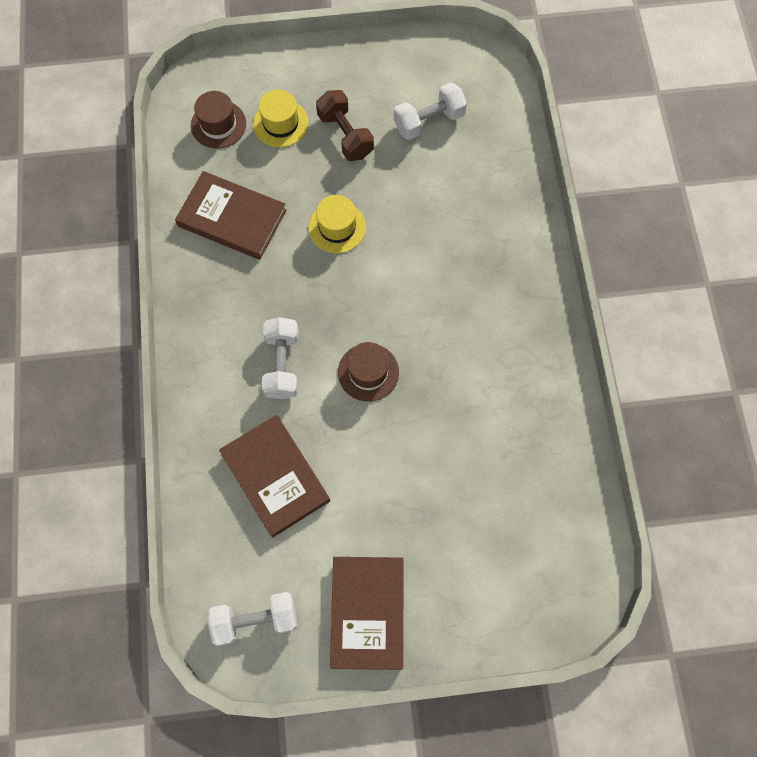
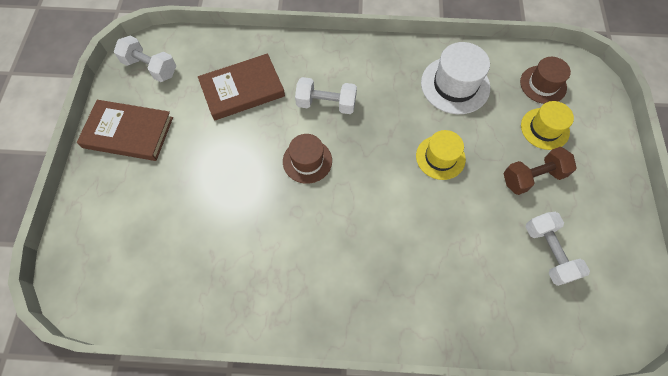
camera: 100 degrees right, 5 degrees down
(232, 218) = (455, 85): brown book -> white hat
(255, 619) = (150, 67): white dumbbell -> white dumbbell turned 60 degrees counterclockwise

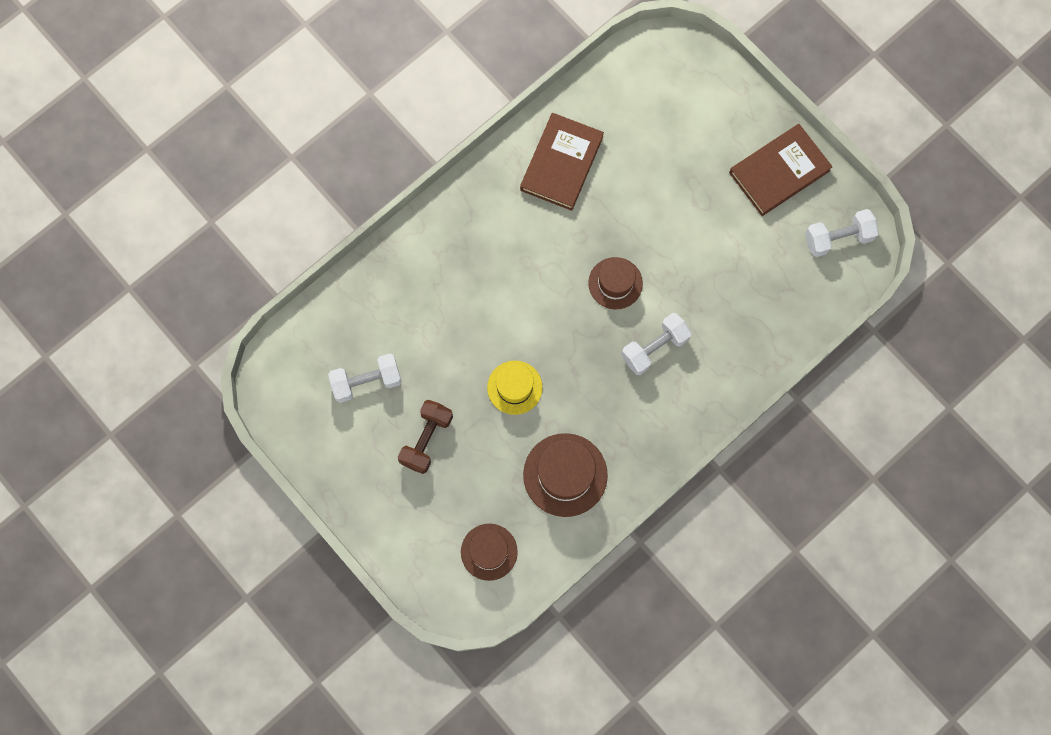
camera: 135 degrees right, 10 degrees up
(242, 89) = (738, 293): brown book -> brown book (561, 163)
(455, 85) = (565, 475): white hat -> brown hat
(544, 128) = (452, 501): yellow hat -> none
(548, 252) = (367, 381): white dumbbell -> white dumbbell turned 45 degrees counterclockwise

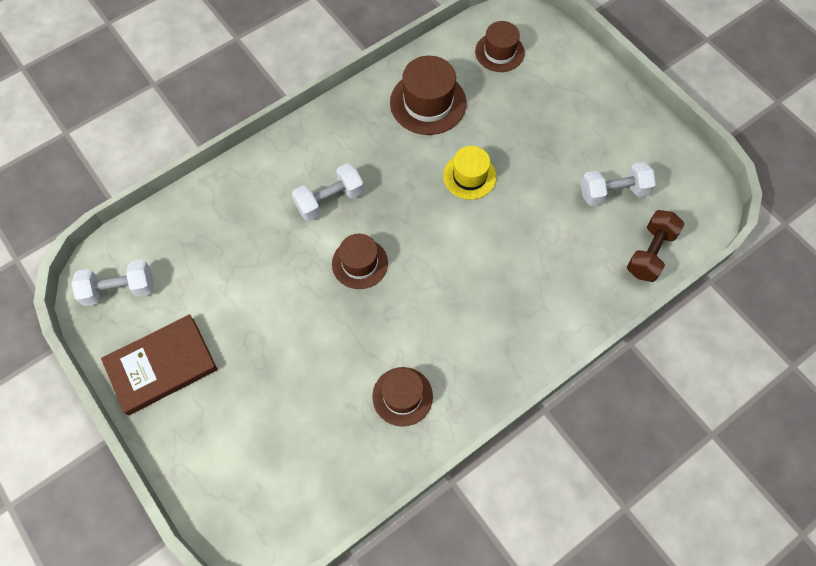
camera: 175 degrees left, 10 degrees down
(426, 439) = (554, 139): brown dumbbell -> brown dumbbell (650, 253)
(561, 163) = (402, 396): brown book -> brown hat

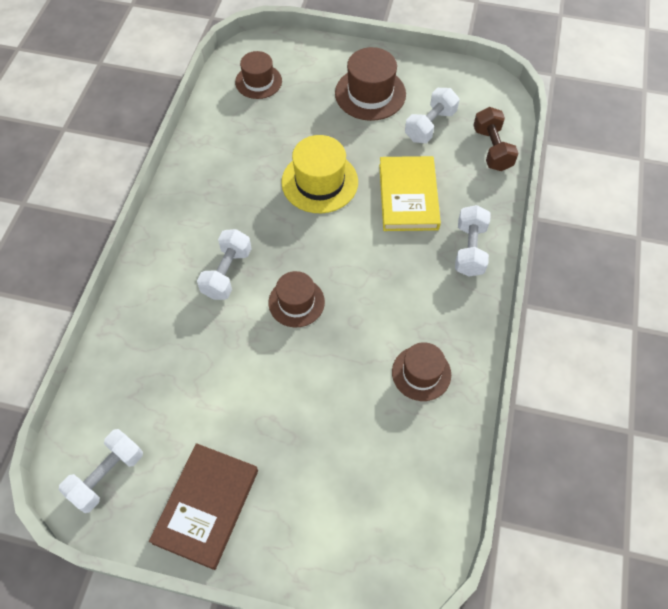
camera: 40 degrees left, 5 degrees down
(428, 103) = (237, 150): brown hat -> brown hat (370, 94)
(469, 176) = (319, 182): yellow hat -> yellow hat, size x1.50
(532, 242) = (408, 196): none -> yellow book
(541, 327) = (469, 249): none -> white dumbbell

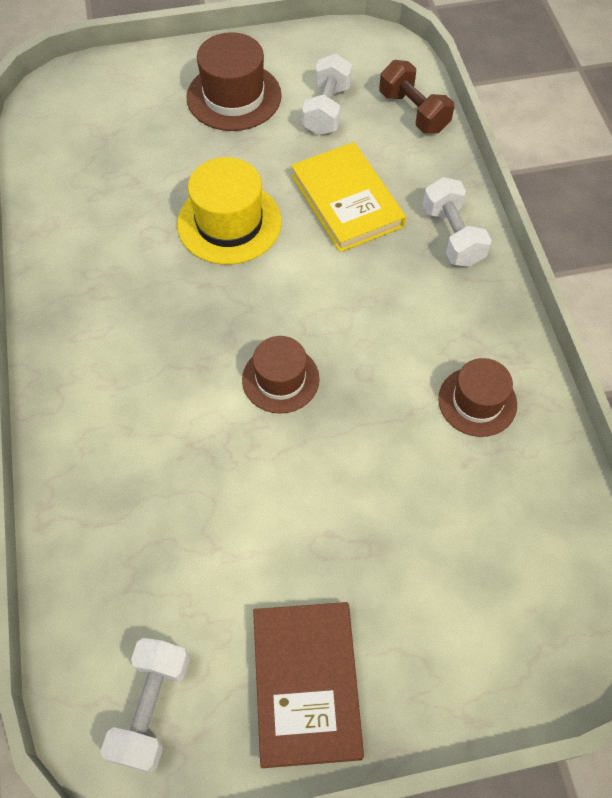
camera: 25 degrees left, 0 degrees up
(227, 273) = (171, 378): white dumbbell -> none
(258, 81) = (83, 128): brown hat -> none

